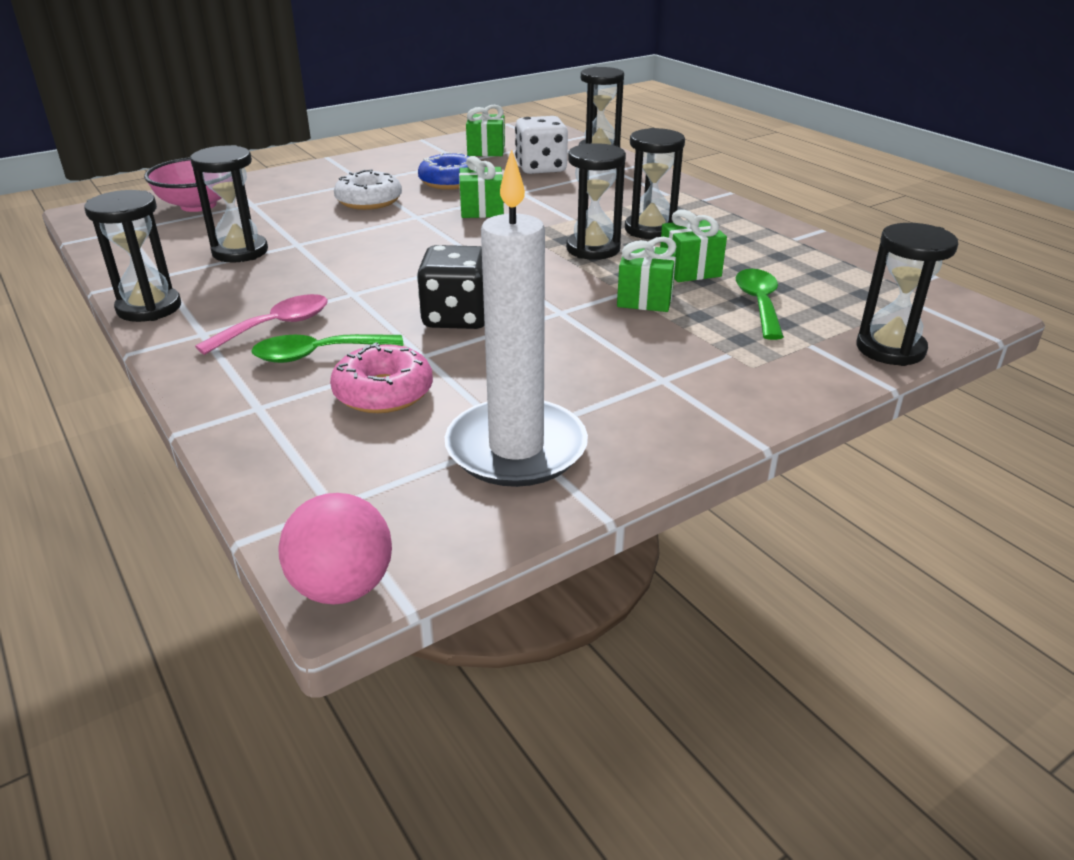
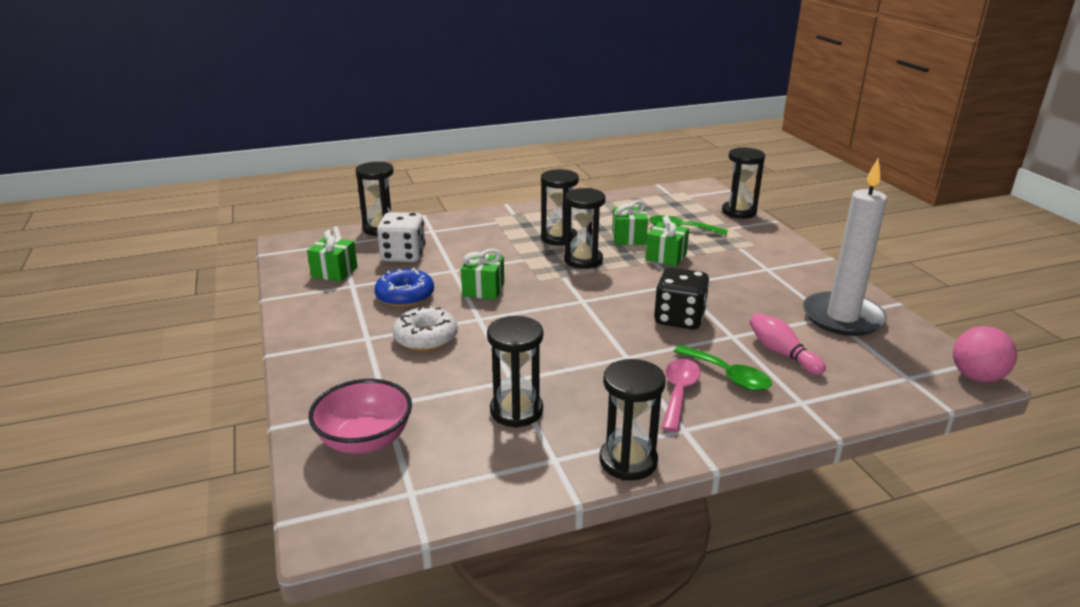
camera: 75 degrees left, 5 degrees down
(276, 326) = (679, 393): pink spoon -> pink spoon turned 45 degrees clockwise
(317, 354) = (728, 376): green spoon -> green spoon turned 45 degrees counterclockwise
(383, 392) = (782, 353): pink donut -> pink bowling pin

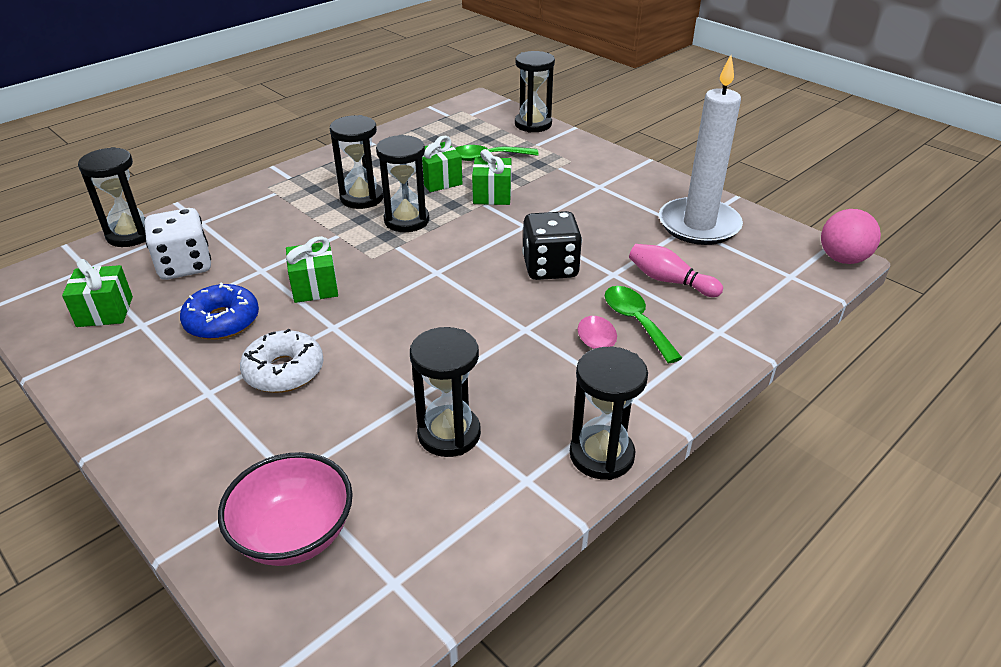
camera: 25 degrees left, 10 degrees up
(728, 376) = (636, 322): green spoon -> green spoon turned 135 degrees counterclockwise

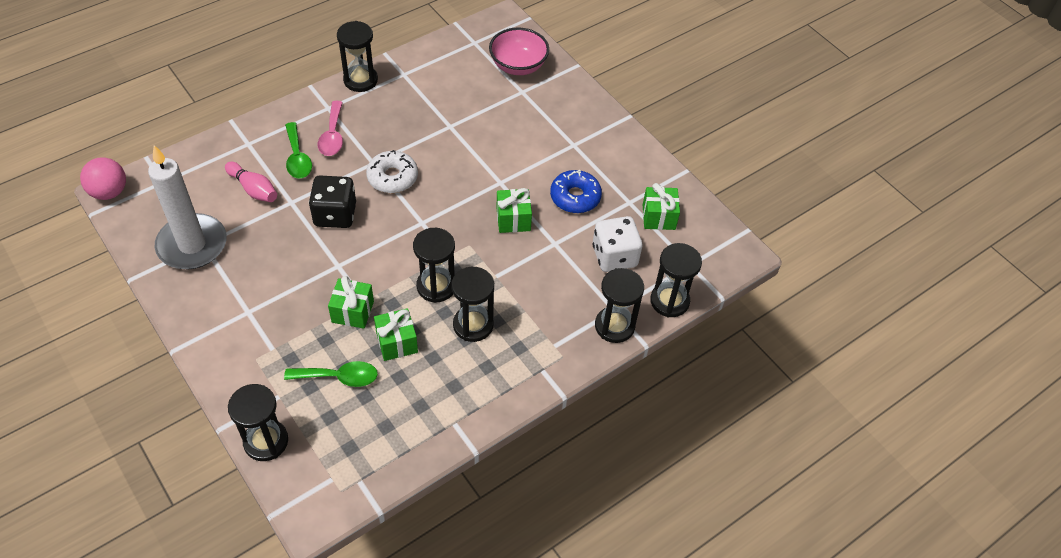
camera: 175 degrees left, 15 degrees up
(284, 371) = (530, 153): white donut -> white donut (392, 177)
(449, 434) = (437, 101): black hourglass -> black hourglass (614, 326)

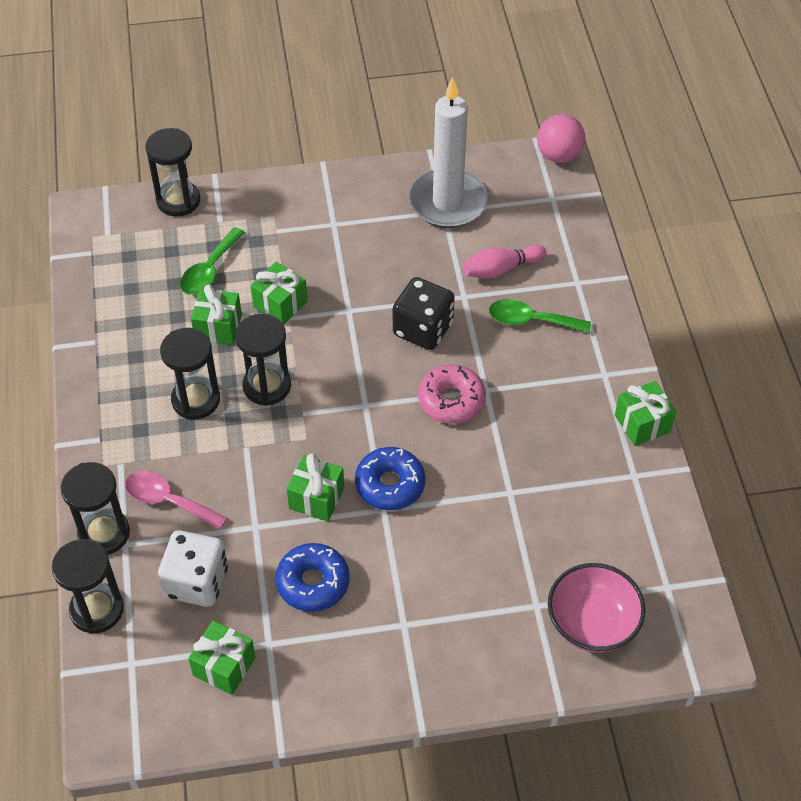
camera: 120 degrees right, 0 degrees up
(332, 136) = (552, 364): pink spoon -> pink spoon (168, 501)
(360, 80) = (642, 423): black hourglass -> green gift
(392, 177) = (451, 400): white donut -> pink donut
(479, 185) = (390, 484): none -> blue donut

